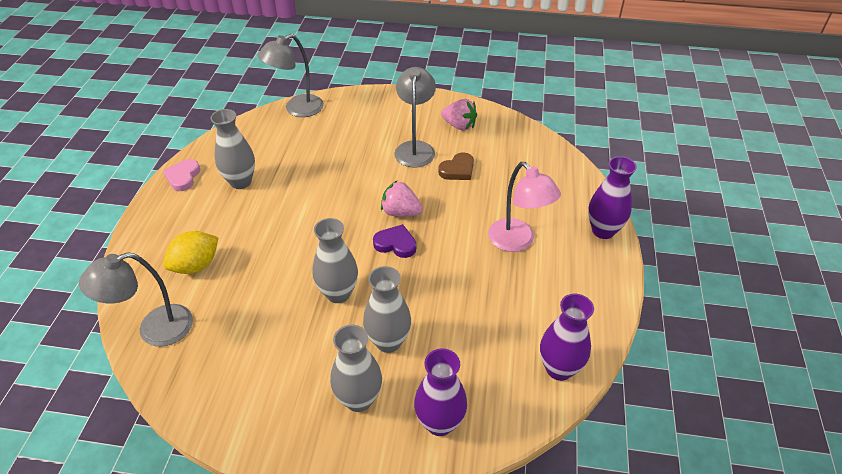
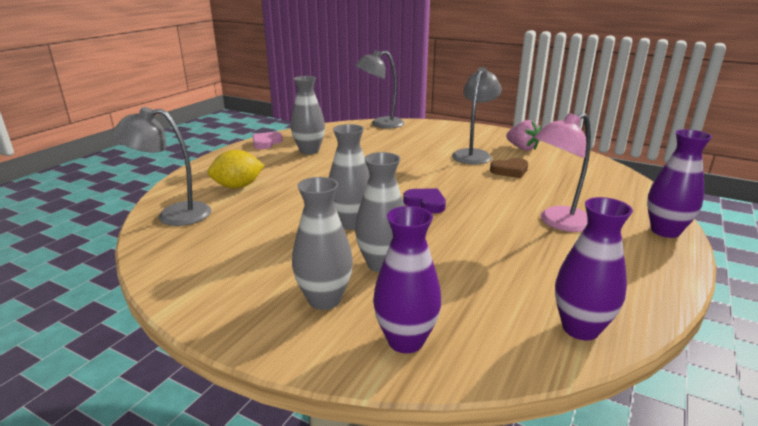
camera: 20 degrees right, 20 degrees down
(400, 212) = (441, 186): pink strawberry -> none
(517, 242) = (557, 222): pink lamp -> pink lamp turned 75 degrees clockwise

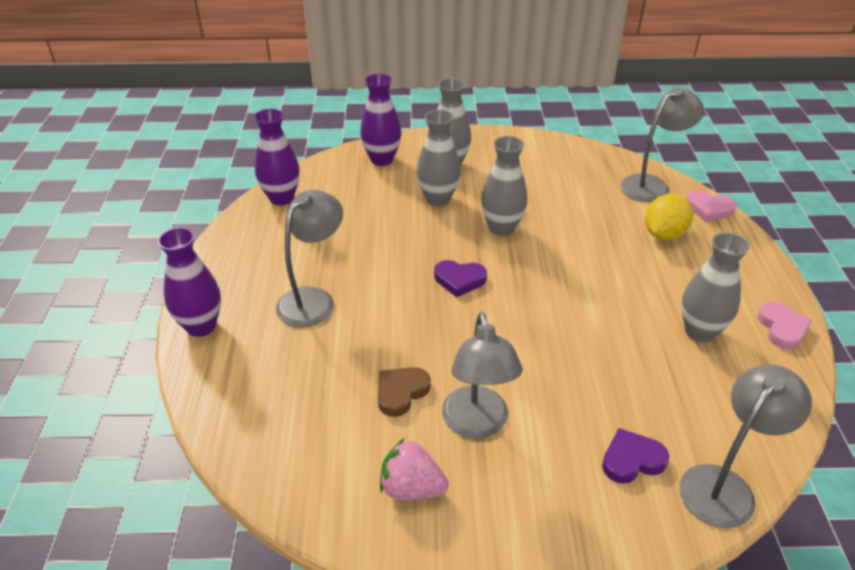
camera: 150 degrees right, 15 degrees up
(174, 189) = (709, 209): none -> pink heart
(409, 134) = (632, 460): none -> purple heart
(557, 222) = (313, 299): pink lamp -> grey lamp

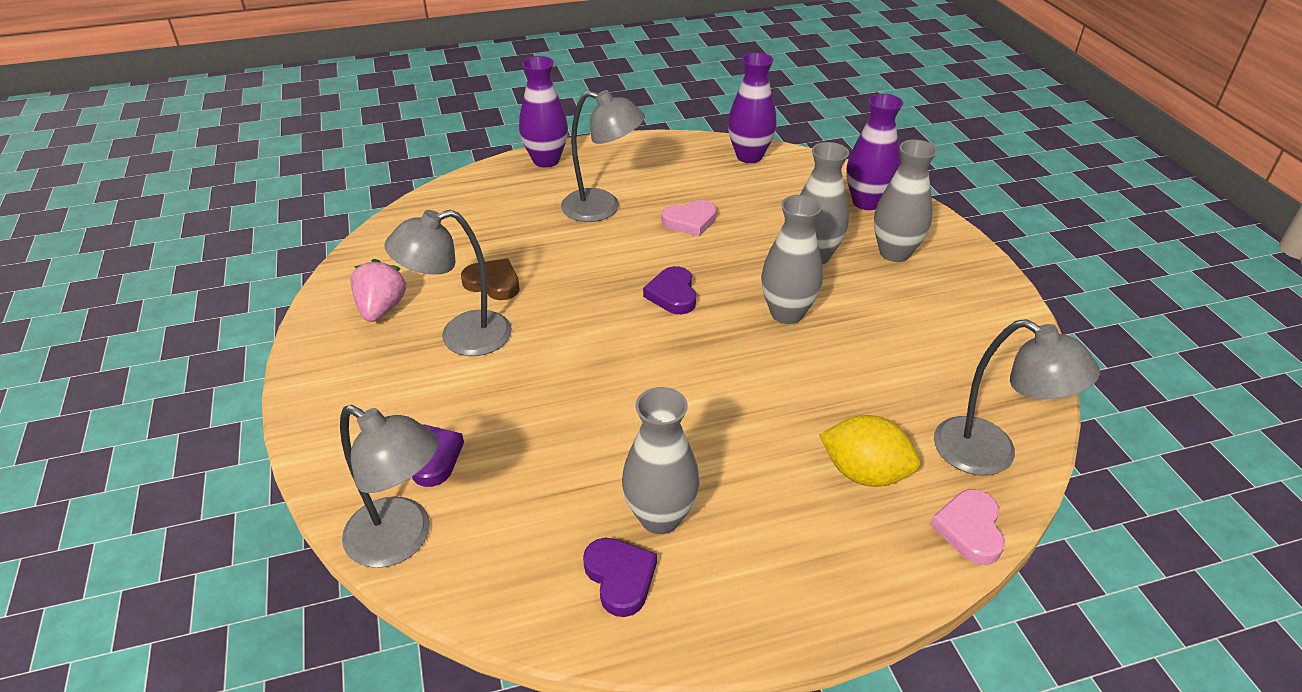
camera: 75 degrees right, 0 degrees up
(753, 360) = (620, 578): none -> purple heart
(782, 328) = (702, 618): pink heart -> pink heart (690, 221)

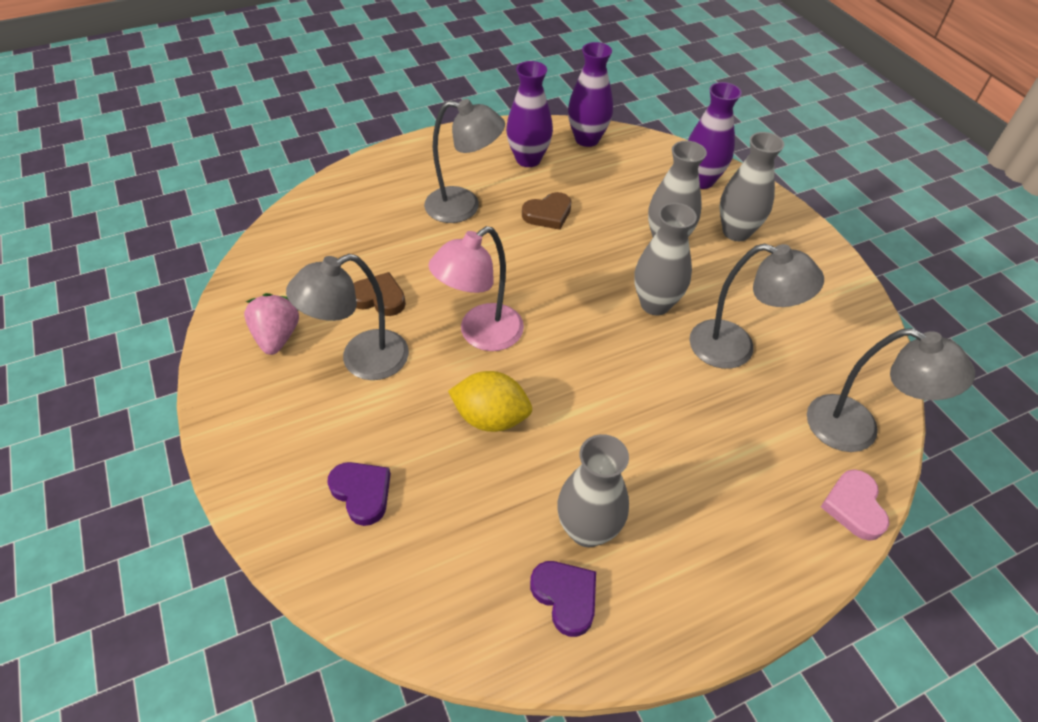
camera: 10 degrees left, 10 degrees up
(402, 540) = (356, 586): grey lamp -> grey lamp (735, 348)
(546, 160) = (399, 158): purple vase -> purple vase (528, 159)
(591, 325) = (481, 335): none -> pink lamp
(672, 294) = (549, 294): purple heart -> none
(690, 221) = (548, 214): pink heart -> brown heart
(864, 473) = (755, 461): yellow lemon -> yellow lemon (491, 417)

